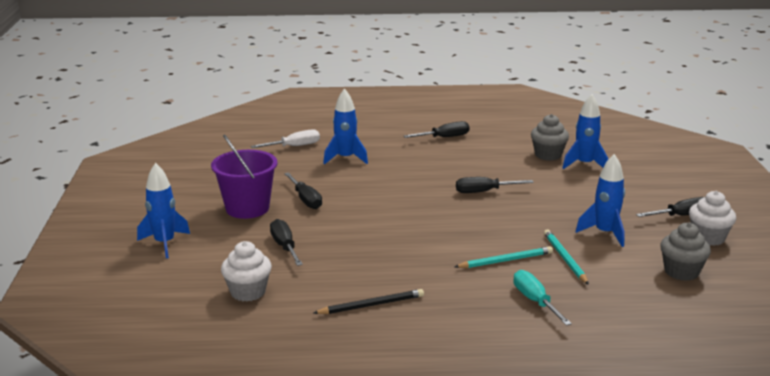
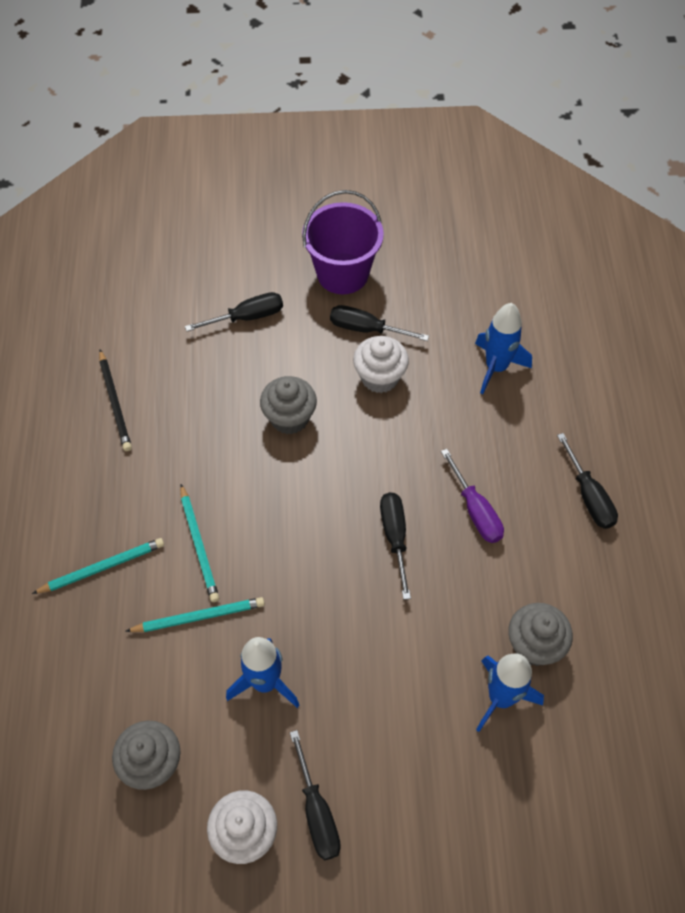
camera: 90 degrees right, 35 degrees up
(164, 243) = (260, 212): blue rocket -> none
(248, 292) = (153, 293): white cupcake -> white cupcake (379, 377)
(294, 146) = (531, 306): white screwdriver -> none
(305, 199) = (366, 329): black screwdriver -> black screwdriver turned 45 degrees clockwise
(387, 228) = (289, 418): none -> grey cupcake
(459, 167) = (475, 510): none -> purple screwdriver
(535, 301) = (102, 567): turquoise screwdriver -> turquoise pencil

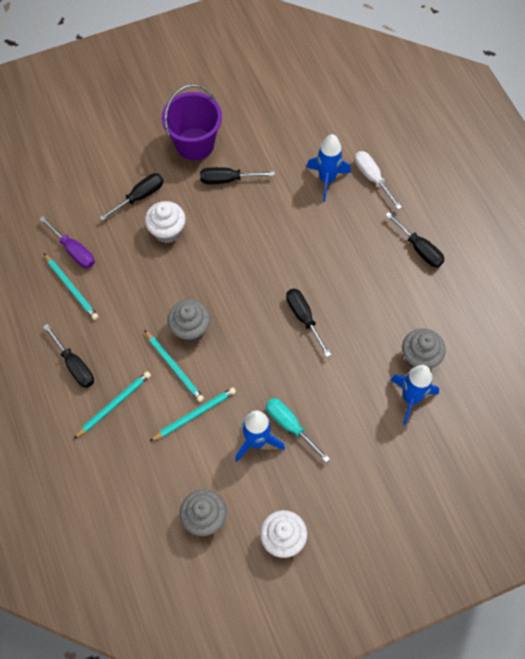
camera: 20 degrees left, 5 degrees up
(115, 402) = (71, 288): black pencil -> turquoise pencil
(289, 418) = (200, 259): grey cupcake -> grey cupcake (190, 329)
(317, 811) = (323, 509): black screwdriver -> black screwdriver (74, 365)
(318, 677) = (290, 426): none -> turquoise screwdriver
(379, 377) = (250, 211): white cupcake -> white cupcake (167, 231)
(475, 510) = (349, 282): purple screwdriver -> purple screwdriver (73, 250)
(558, 384) = (372, 178): none -> white screwdriver

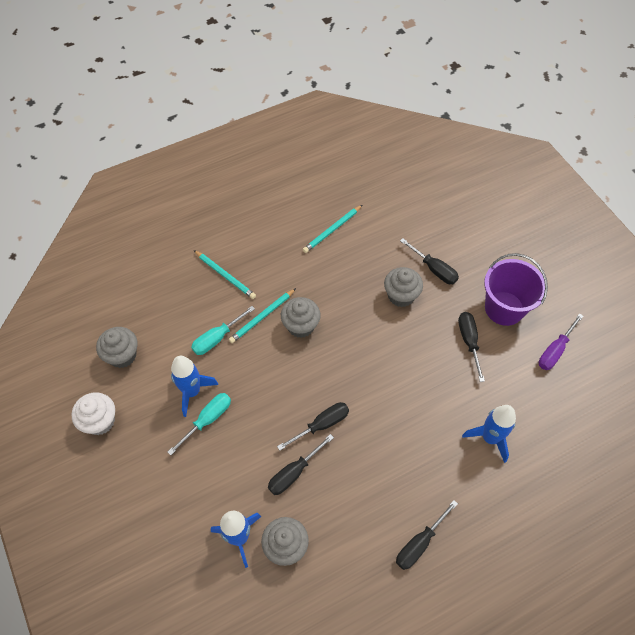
camera: 85 degrees right, 5 degrees down
(73, 250) = (369, 226): purple screwdriver -> purple screwdriver (555, 350)
(74, 365) = (260, 242): black screwdriver -> black screwdriver (294, 472)
(167, 231) = (401, 296): white cupcake -> grey cupcake
(194, 414) = (217, 338): turquoise pencil -> turquoise screwdriver
(372, 178) = (502, 487): white screwdriver -> none

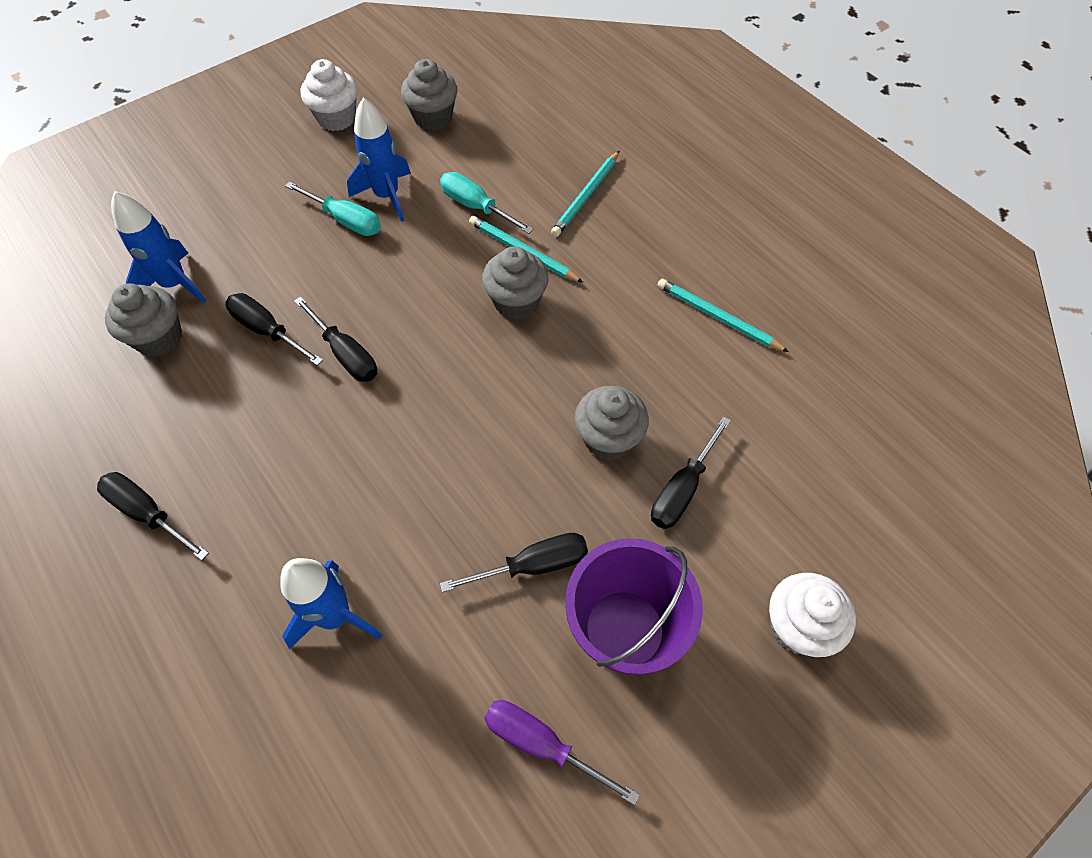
camera: 80 degrees right, 0 degrees up
(506, 241) = (798, 626): none -> white cupcake

